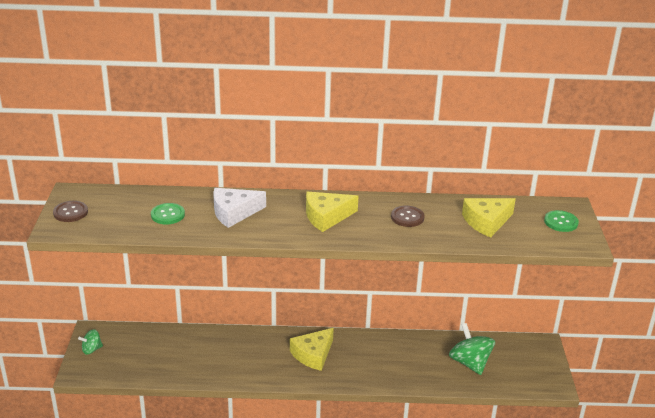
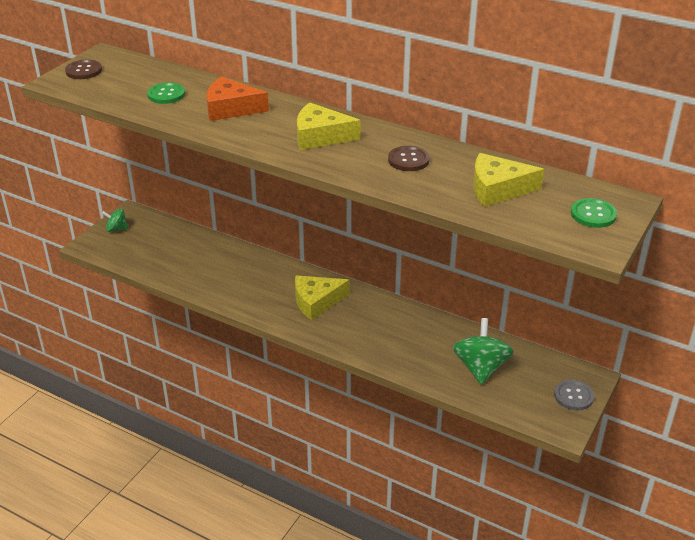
camera: 30 degrees right, 5 degrees up
(234, 212) = (231, 108): white cheese -> orange cheese
(543, 360) = (573, 396): none -> grey button

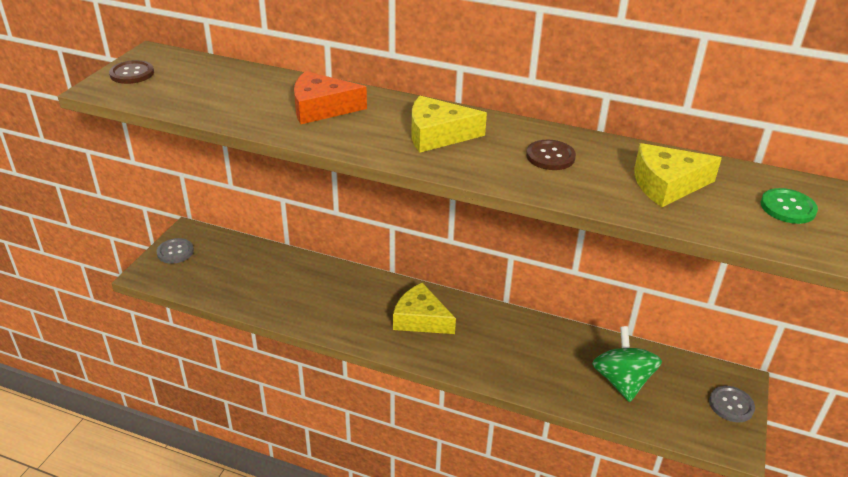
camera: 10 degrees left, 0 degrees up
(116, 229) = (175, 252): green spinning top -> grey button
(166, 94) = (239, 96): green button -> none
(316, 301) = (420, 319): yellow cheese -> yellow cheese turned 60 degrees clockwise

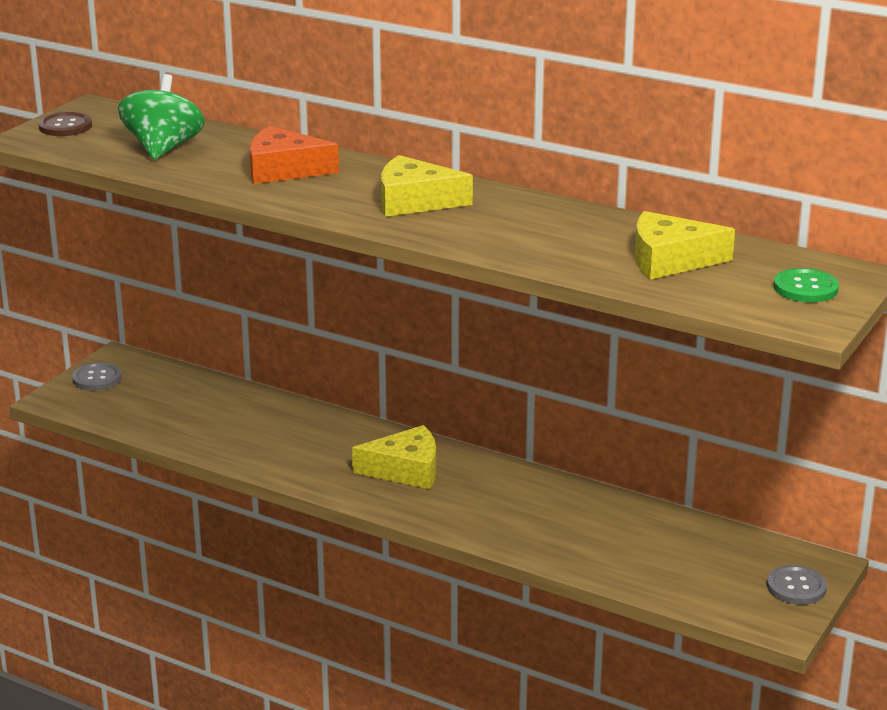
camera: 10 degrees right, 10 degrees down
(420, 319) = (406, 470): yellow cheese -> yellow cheese turned 135 degrees clockwise
(550, 156) = (542, 228): brown button -> none
(622, 381) = (656, 552): green spinning top -> green spinning top (163, 149)

